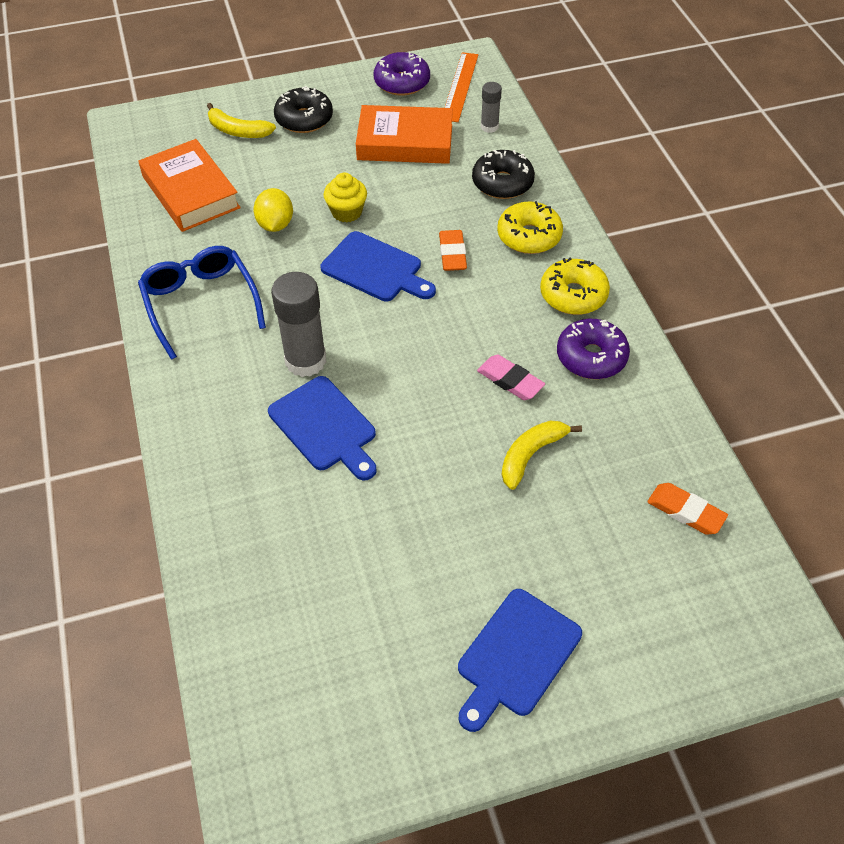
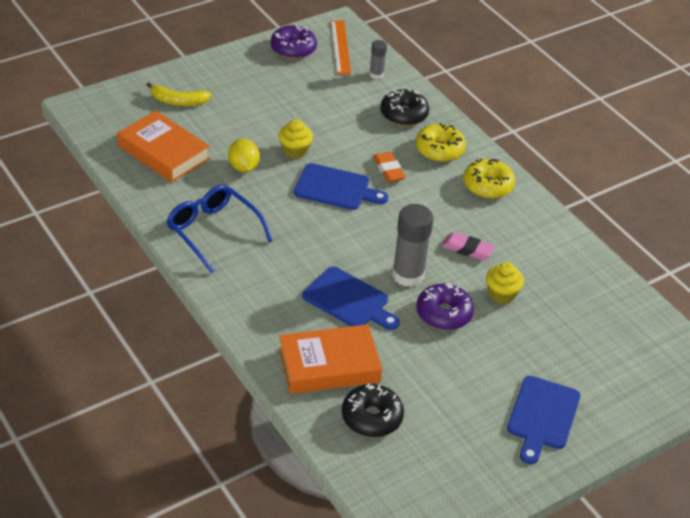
camera: 20 degrees left, 10 degrees down
(304, 119) = (228, 86): black donut -> black donut (372, 417)
(305, 360) = (313, 259): grey glue stick -> grey glue stick (408, 275)
(405, 142) = (316, 94): orange book -> orange book (329, 365)
(531, 455) = (501, 294): yellow banana -> yellow cupcake
(591, 357) = (517, 225): purple donut -> purple donut (444, 314)
(685, 511) = (617, 311): orange eraser -> none

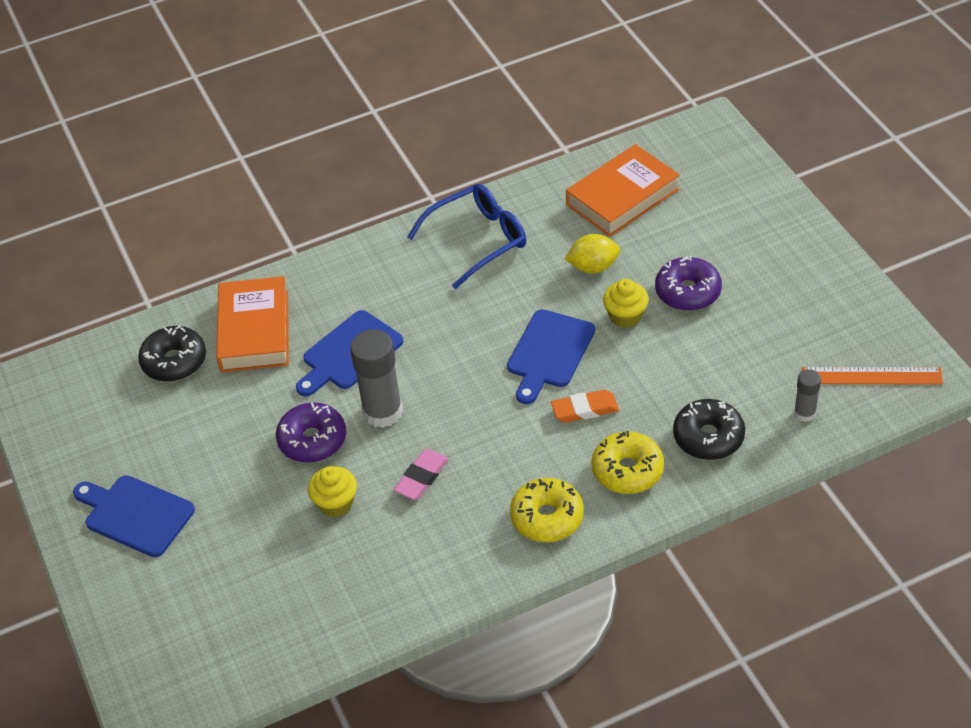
camera: 105 degrees right, 5 degrees up
(178, 101) = (725, 208): yellow banana -> none
(293, 49) = (859, 323): purple donut -> purple donut (688, 292)

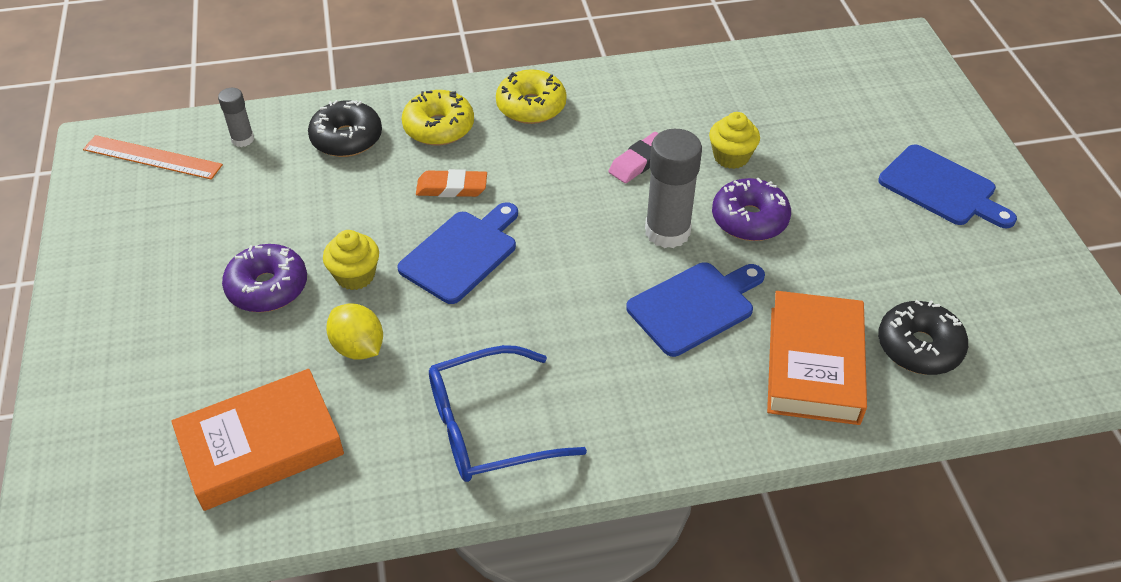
camera: 170 degrees left, 0 degrees up
(593, 267) = (358, 347): yellow lemon -> yellow lemon turned 45 degrees clockwise

